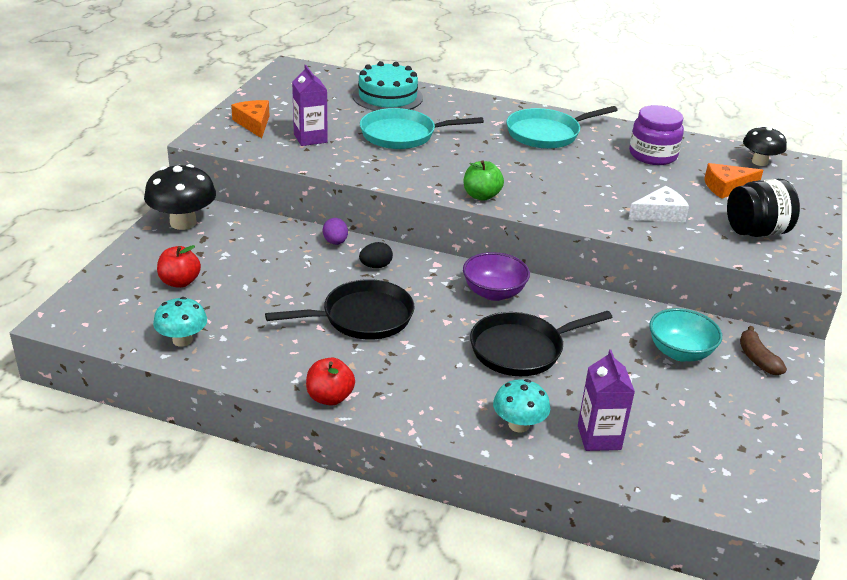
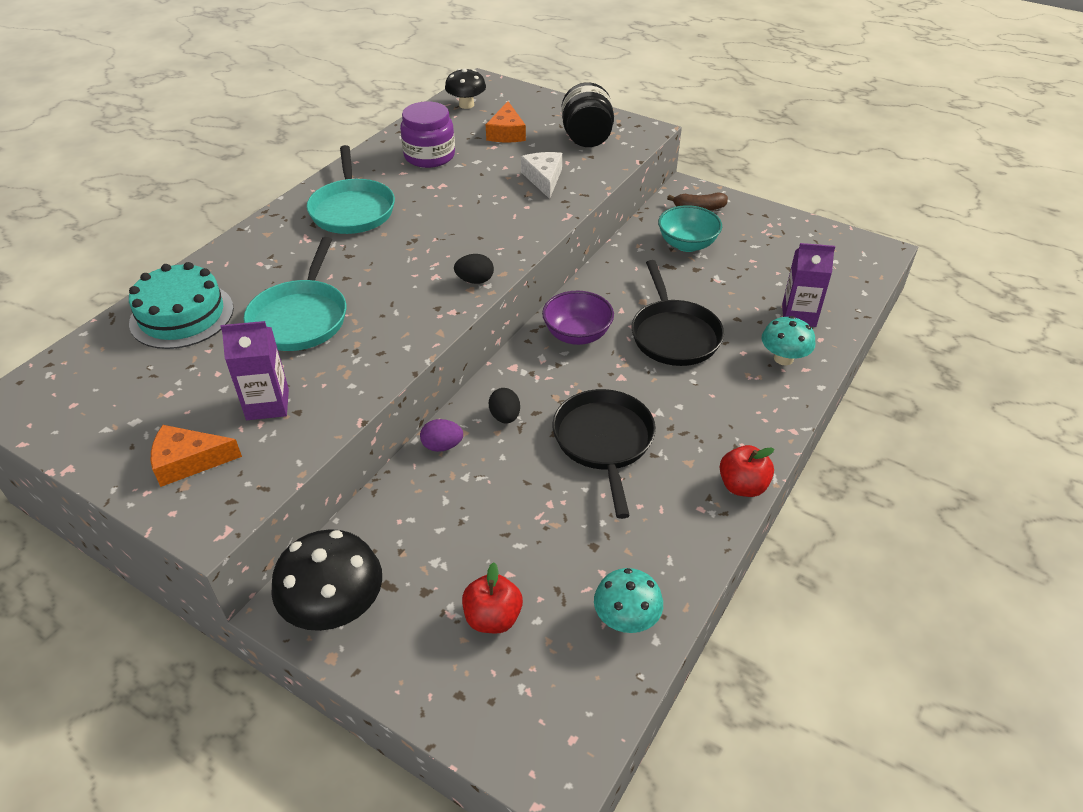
camera: 75 degrees left, 10 degrees up
(481, 196) = (475, 280): green apple -> black egg

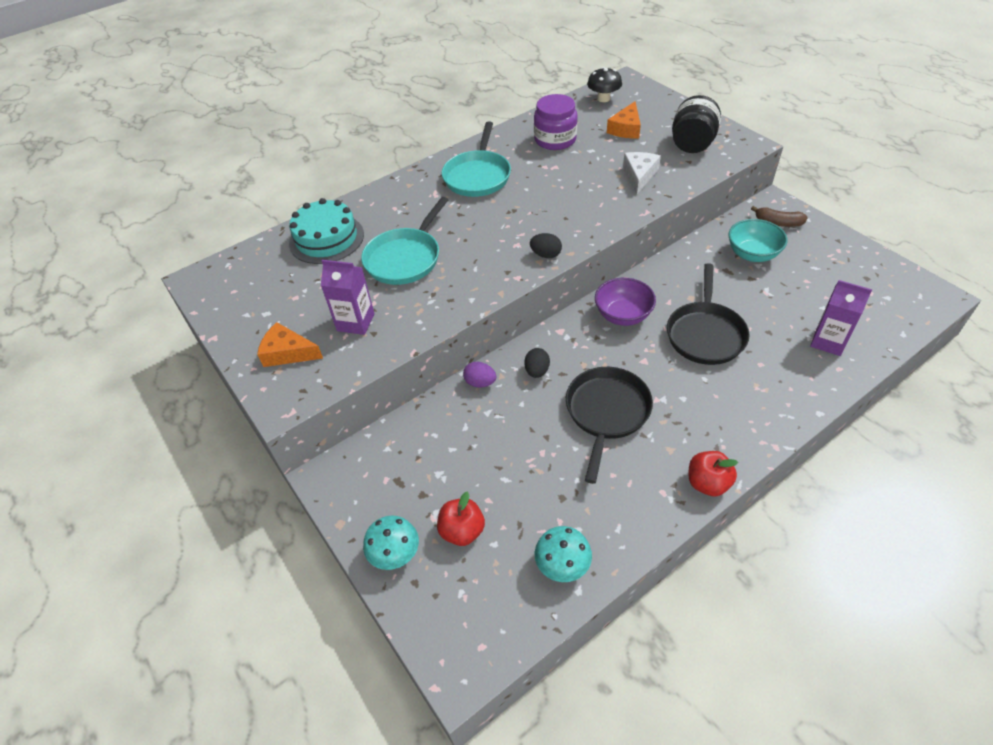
camera: 25 degrees right, 5 degrees up
(335, 609) = (356, 488): black mushroom -> none
(783, 358) = (795, 378): turquoise mushroom -> turquoise mushroom (395, 554)

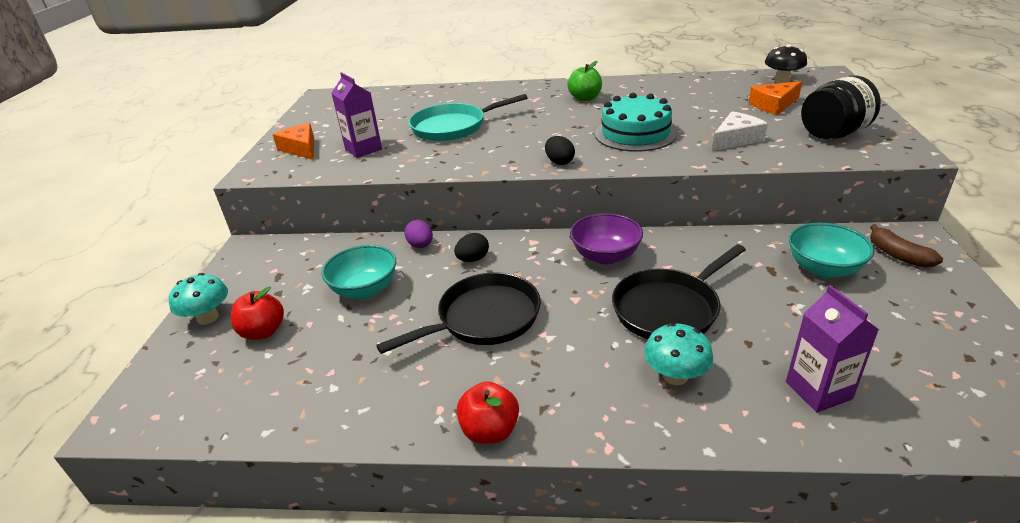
camera: 40 degrees right, 15 degrees down
(326, 239) = (423, 100): turquoise cake -> turquoise cake (635, 133)
(477, 176) = (585, 98): turquoise pan -> green apple
(490, 446) = (365, 289): none -> turquoise bowl
(555, 140) = (689, 94): purple jar -> none
(562, 565) = (284, 404): turquoise mushroom -> turquoise mushroom (675, 376)

